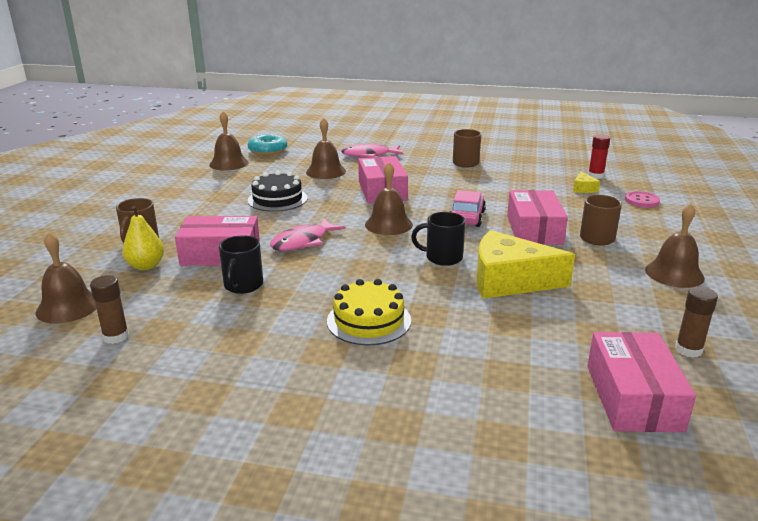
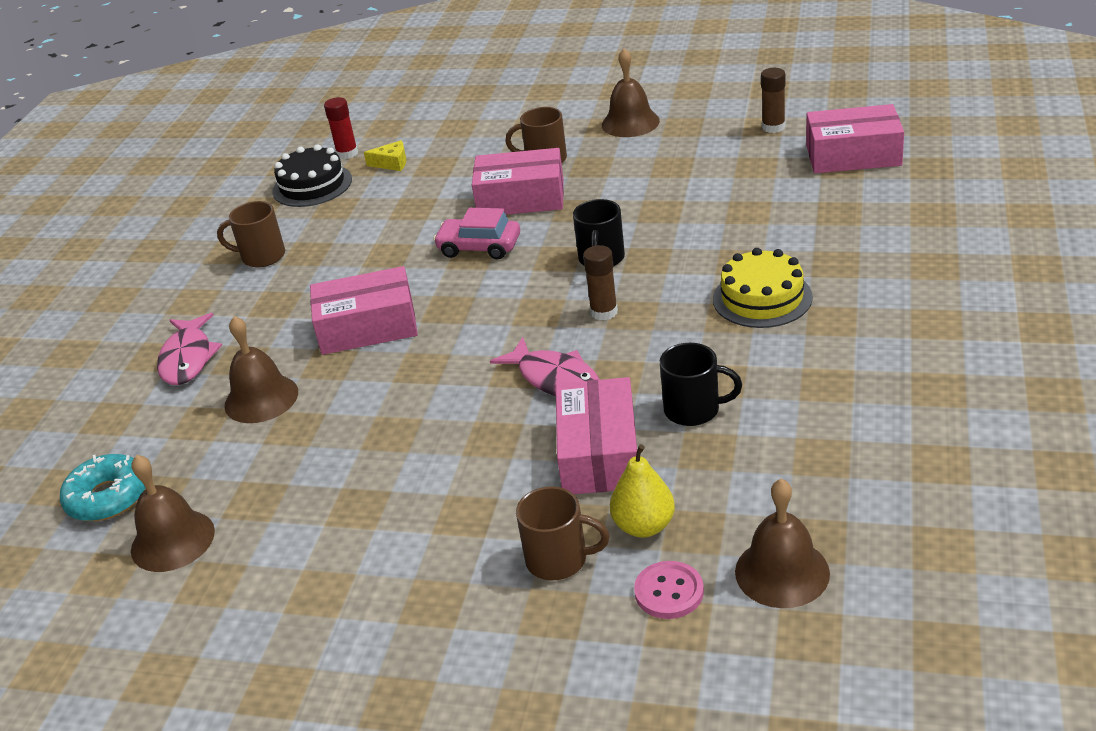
camera: 85 degrees left, 10 degrees up
(116, 336) = (846, 493): brown glue stick -> brown glue stick (604, 312)
(277, 199) = (385, 434): black cake -> black cake (312, 185)
(388, 224) = (498, 309): brown bell -> none
(509, 281) = (656, 213): yellow cheese -> none
(642, 201) = (439, 128): pink button -> pink button (669, 592)

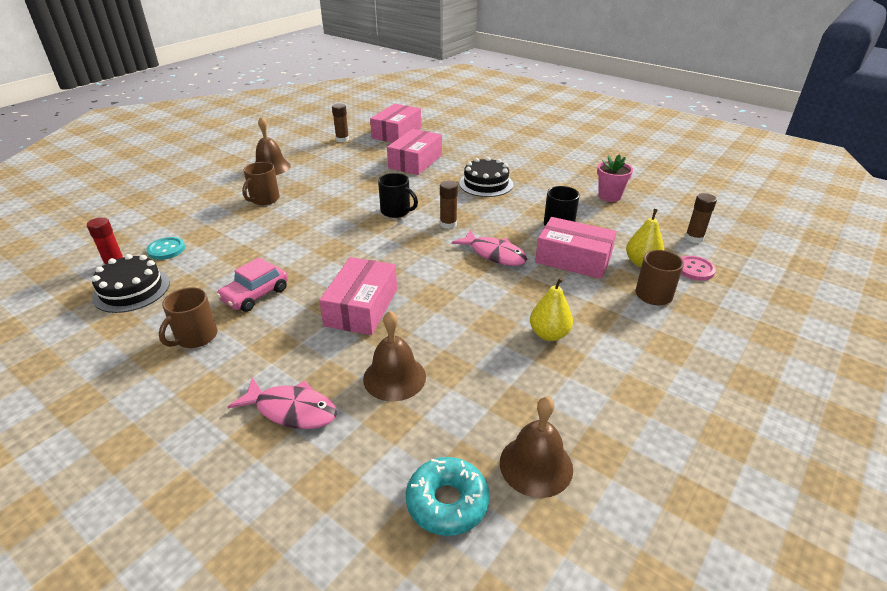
camera: 70 degrees left, 0 degrees up
(392, 163) = (166, 249): yellow cheese -> turquoise button
(398, 484) = (549, 334): none -> yellow pear
(479, 247) = (327, 244): pink car -> pink car (255, 295)
(521, 198) = (294, 217): pink box -> pink box (415, 161)
(555, 379) = (494, 254): pink fish -> pink fish turned 60 degrees clockwise
(762, 298) = (486, 184): yellow cake -> black cake
(782, 572) = (694, 238): brown bell -> brown glue stick
(851, 435) = (609, 196): none -> pink flower pot

